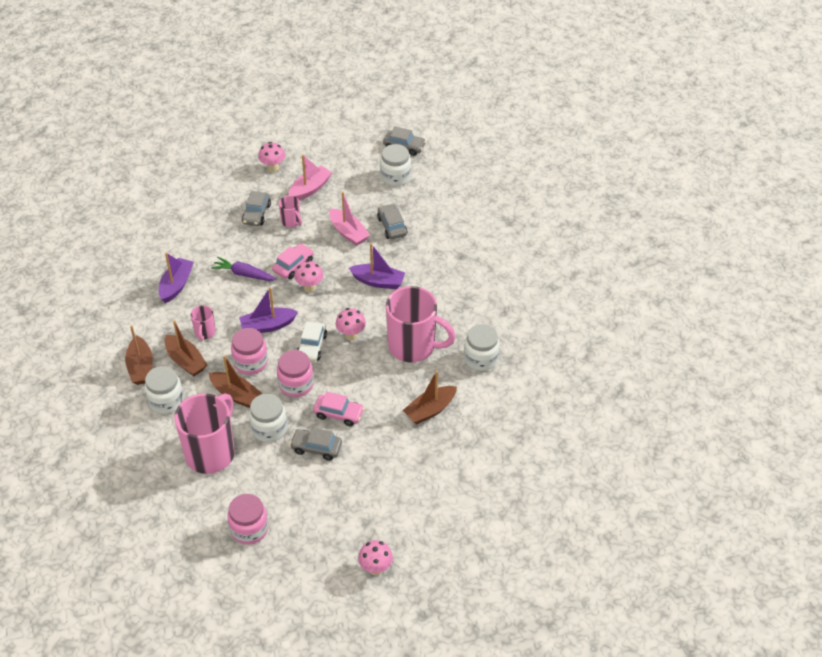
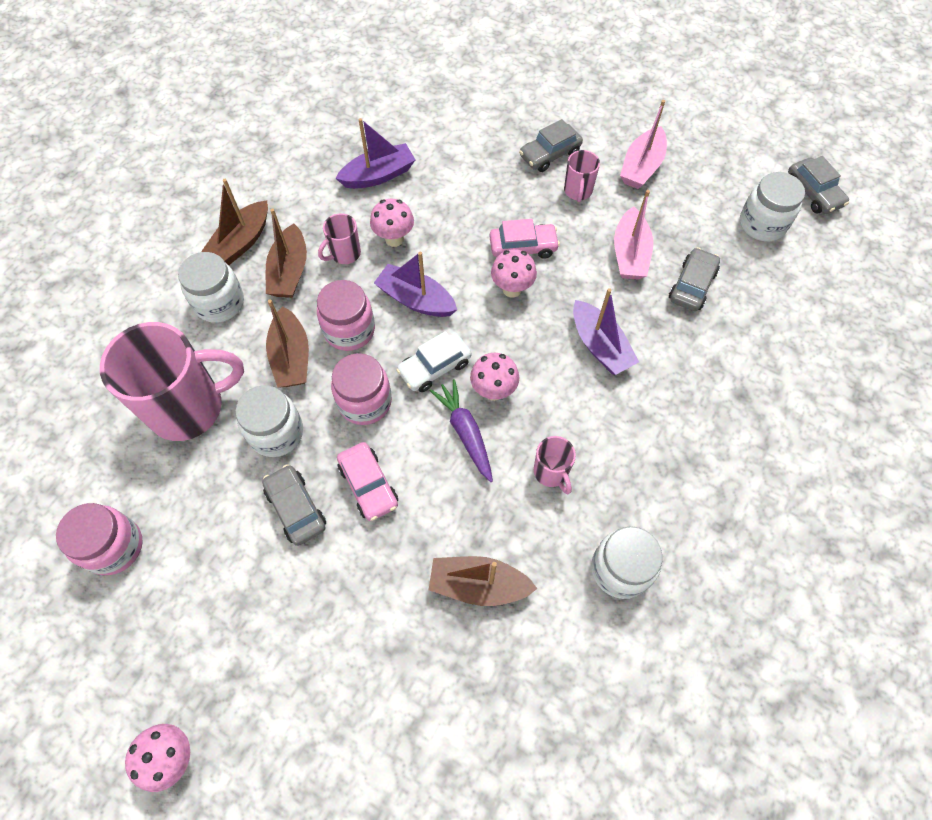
camera: 45 degrees right, 15 degrees up
(244, 274) = (459, 216): purple carrot -> purple carrot (465, 432)
(273, 168) = (625, 113): pink mushroom -> pink mushroom (394, 239)
(310, 189) = (641, 167): pink boat -> pink boat turned 120 degrees clockwise
(413, 346) = (551, 472): pink mug -> pink mug, size x0.45

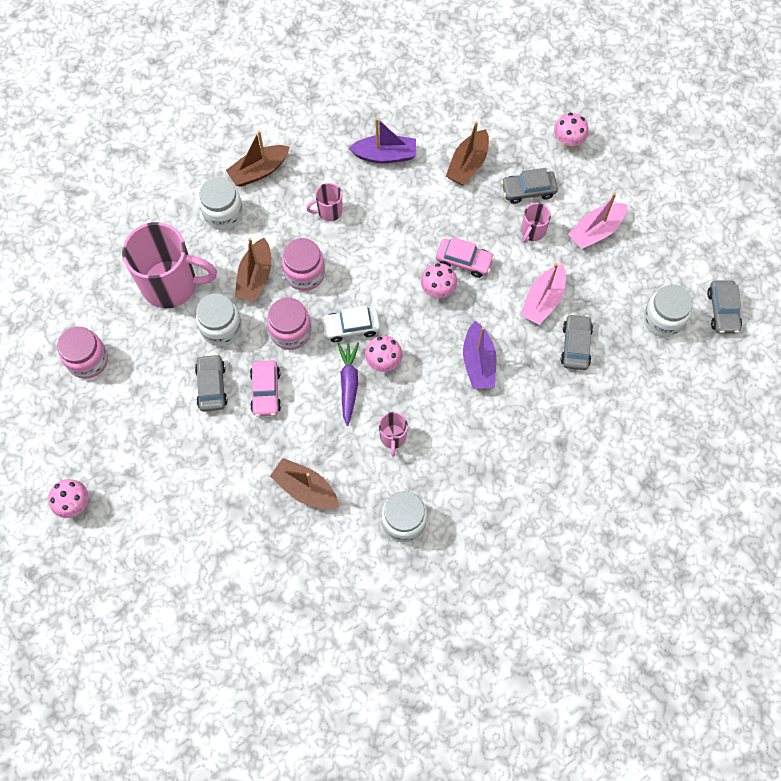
camera: 25 degrees right, 5 degrees up
(289, 272) = (283, 209): brown boat -> brown boat (468, 164)
(394, 239) = (371, 214): pink mushroom -> pink mushroom (567, 143)
(416, 299) = (363, 270): purple boat -> none
(692, 285) = (575, 345): grey car -> grey car turned 45 degrees counterclockwise

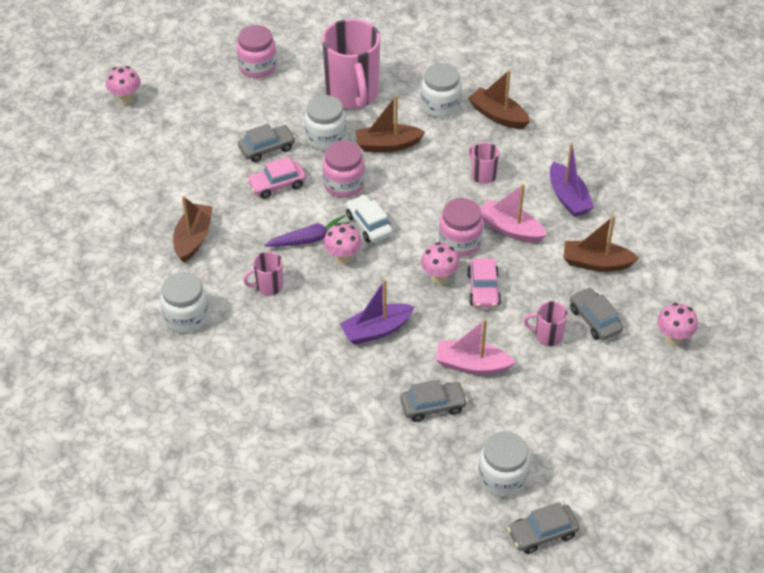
camera: 70 degrees right, 20 degrees down
(304, 274) = (408, 177): pink jar -> pink jar (460, 242)
(595, 231) = (578, 390): pink boat -> pink boat (510, 229)

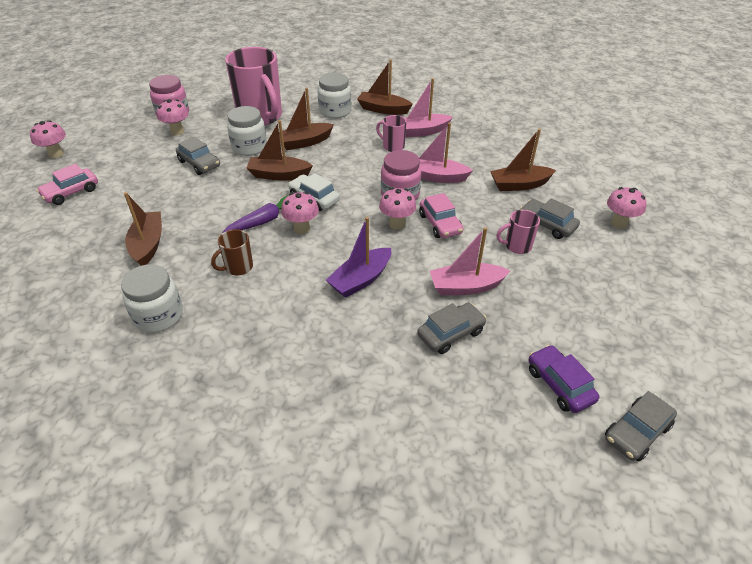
camera: 20 degrees left, 5 degrees down
(255, 96) = (177, 132): none -> pink mushroom
(267, 148) = (199, 164): grey car -> grey car turned 90 degrees clockwise
(268, 286) = (238, 267): pink mug -> brown mug
(277, 185) = (218, 187): pink car -> pink car (71, 192)
(344, 184) = (279, 175): pink jar -> brown boat
(502, 478) = (559, 385): white jar -> purple car
(527, 161) = (422, 131): none -> pink boat
(568, 198) = (468, 148): purple boat -> none

